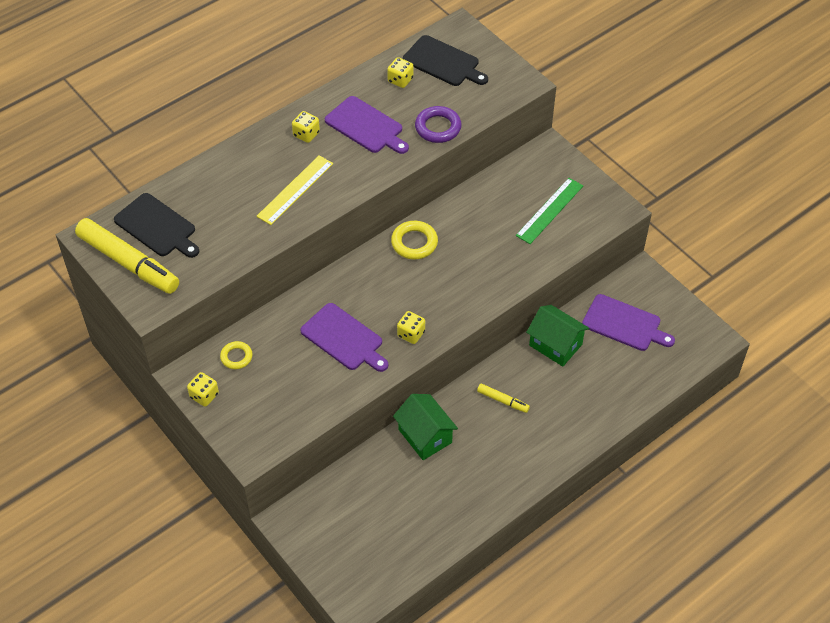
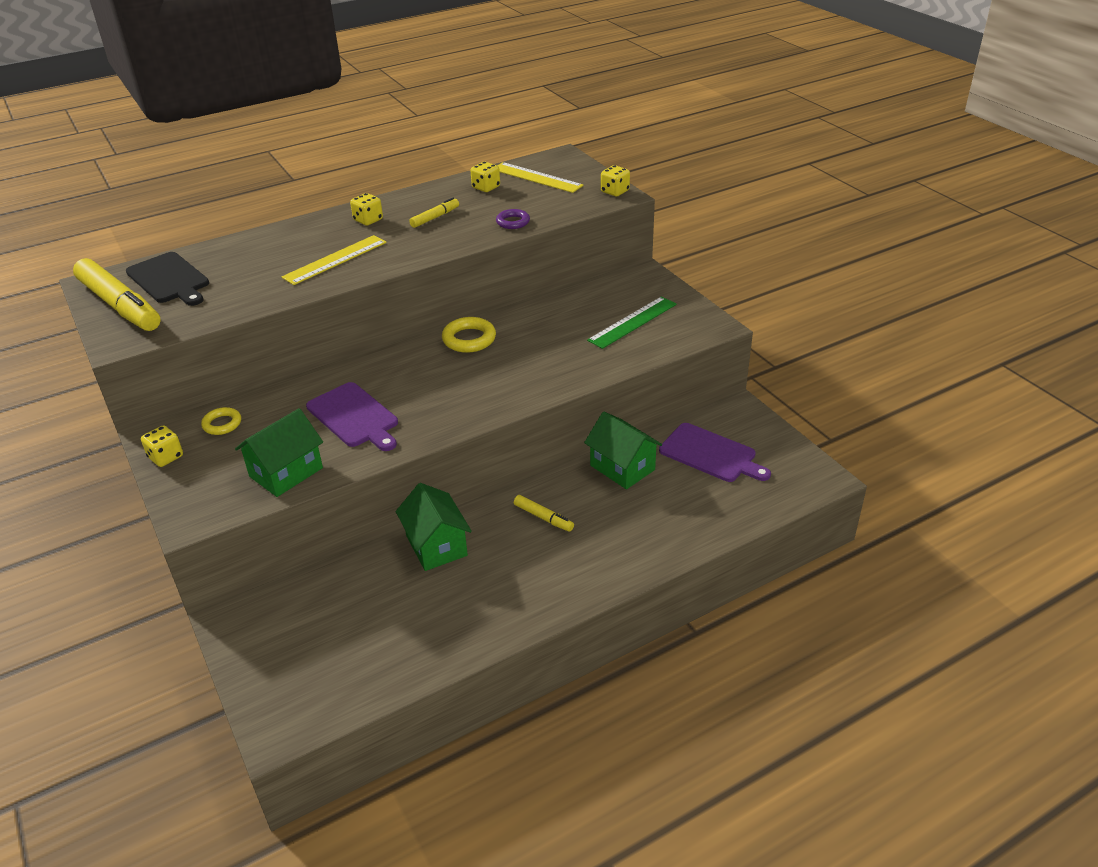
camera: 10 degrees right, 15 degrees down
(309, 401) = (286, 472): none -> green house
(366, 126) = (435, 217): purple cutting board -> yellow marker
(411, 334) = (435, 418): yellow dice -> yellow dice (615, 191)
(438, 127) = (513, 222): purple ring -> purple ring, size x0.65
(443, 62) = (536, 177): black cutting board -> yellow ruler

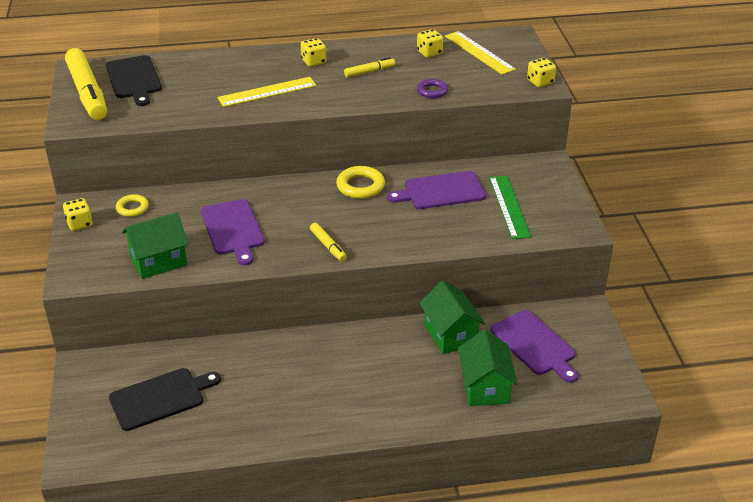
camera: 20 degrees right, 0 degrees up
(344, 627) = (160, 398): none -> black cutting board
(436, 545) = (262, 354): green house -> green house (485, 387)
(543, 517) = (360, 357): yellow marker -> yellow marker (328, 246)
(556, 324) = (441, 191): none -> purple cutting board
(632, 322) = (509, 206): green ruler -> green ruler turned 75 degrees counterclockwise

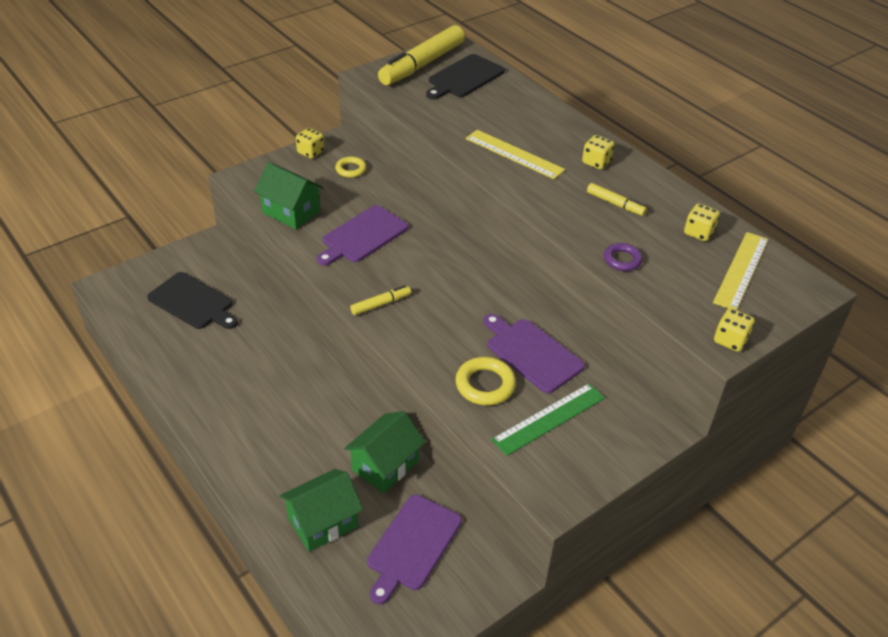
camera: 60 degrees right, 5 degrees up
(328, 246) = (381, 304): yellow marker -> yellow marker turned 150 degrees counterclockwise
(360, 186) = (491, 291): yellow ring -> yellow ring (485, 385)

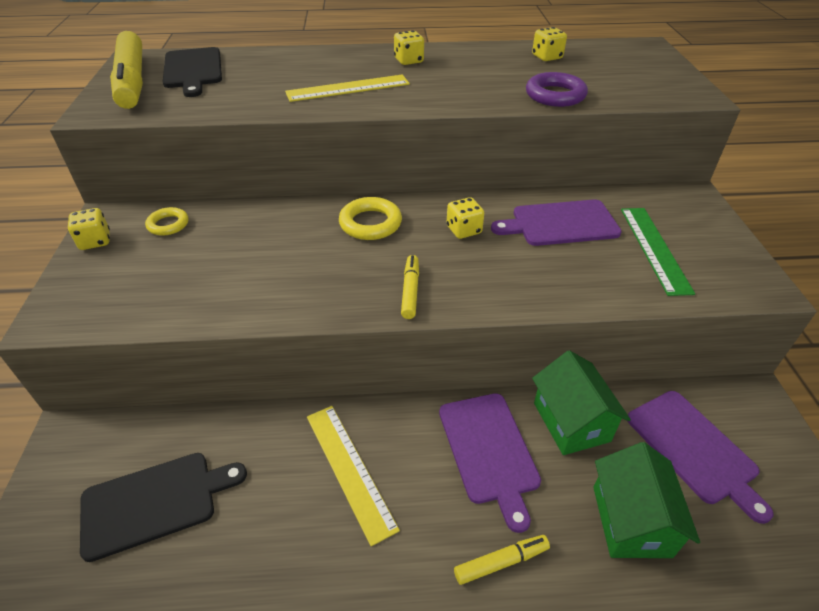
camera: 55 degrees left, 0 degrees up
(291, 212) = (176, 299): green house -> none
(363, 236) = (287, 259): purple cutting board -> purple cutting board (489, 450)
(485, 385) = (586, 268): yellow ring -> yellow ring (370, 223)
(615, 204) = (475, 73): yellow marker -> yellow marker (501, 562)
(622, 260) = (555, 95): purple ring -> purple ring, size x1.54
(730, 340) = (692, 91): yellow dice -> yellow dice (464, 230)
(741, 270) = (607, 59): yellow ruler -> yellow ruler (349, 469)

